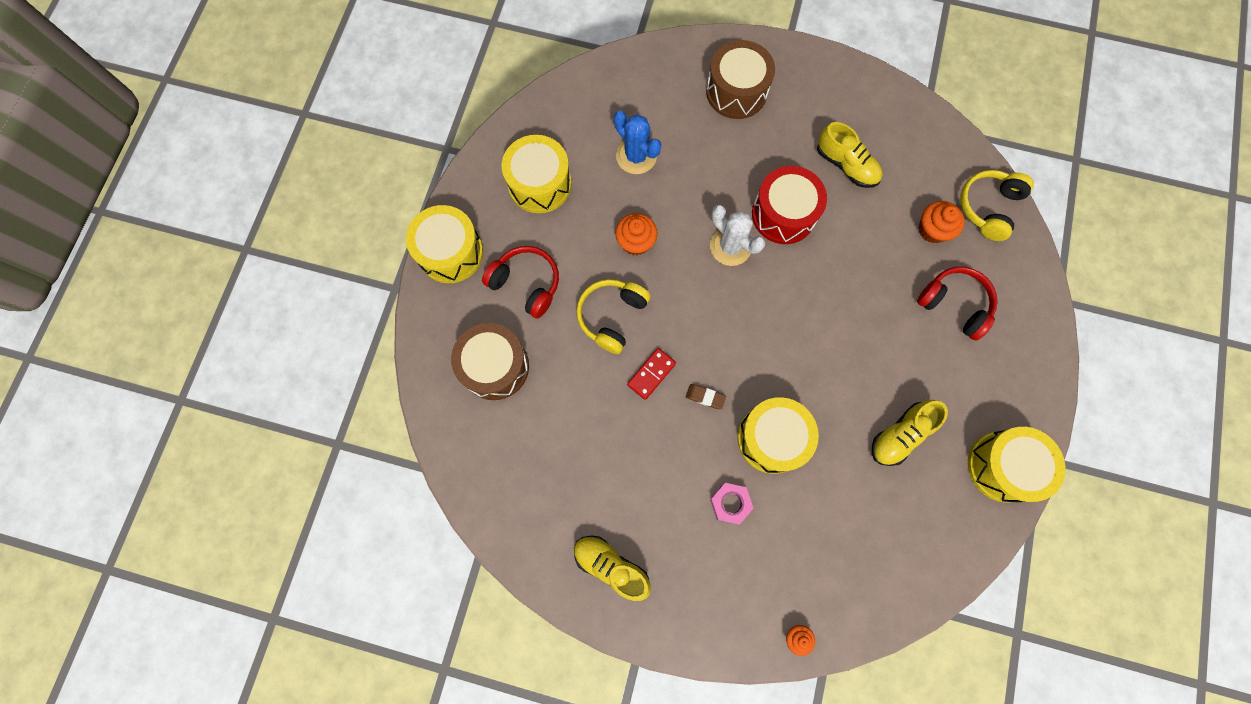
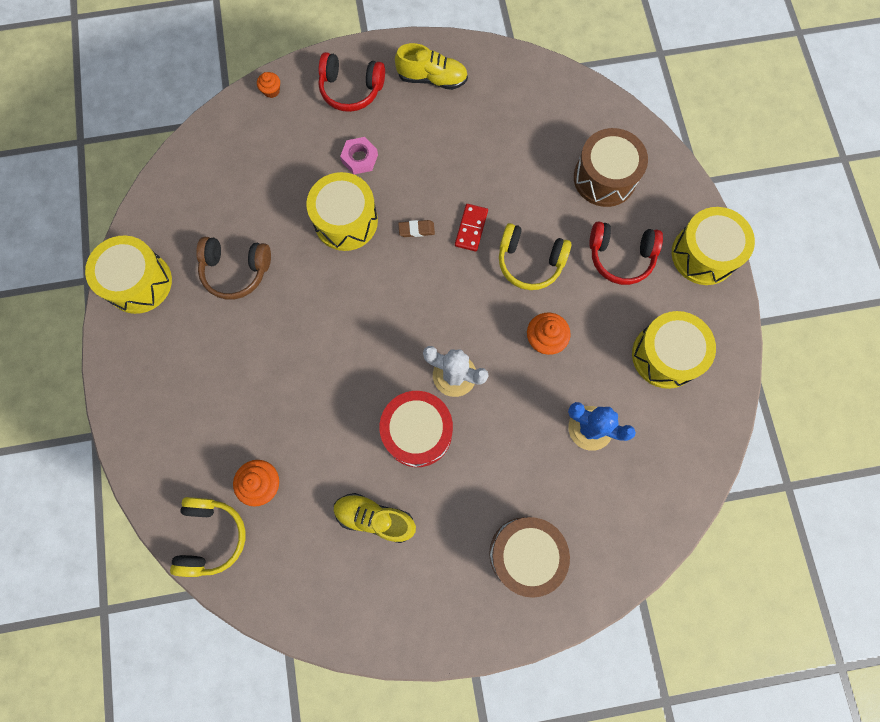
camera: 155 degrees right, 0 degrees up
(612, 316) = (530, 261): yellow headphones -> yellow headphones turned 105 degrees clockwise
(900, 435) = (236, 270): yellow shoe -> brown headphones
(954, 305) = (219, 412): red headphones -> red headphones (351, 89)

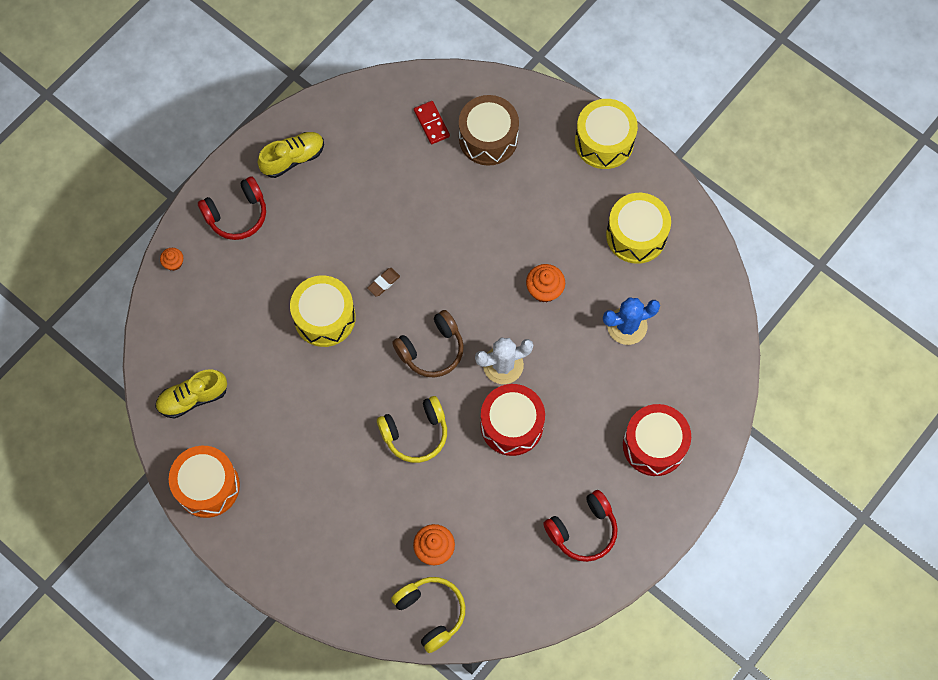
camera: 40 degrees left, 5 degrees down
(139, 282) = (207, 486): yellow drum -> orange drum
(236, 270) = (275, 418): brown headphones -> brown headphones (431, 349)
(359, 158) = (292, 262): pink nut -> none
(375, 518) = (533, 505): yellow shoe -> yellow shoe (193, 398)
(471, 228) = (423, 251): red domino -> red domino (431, 123)
(525, 554) = (654, 445): brown drum -> red drum
(530, 261) = (486, 242): yellow headphones -> yellow headphones (415, 433)
(620, 256) = (547, 188): red headphones -> red headphones (583, 530)

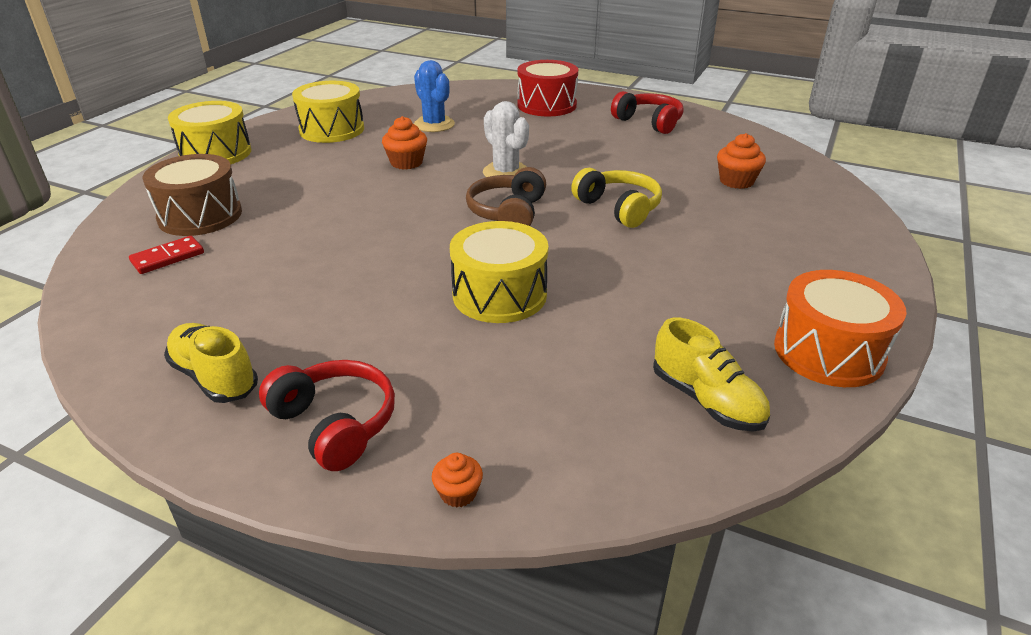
camera: 105 degrees left, 35 degrees down
(383, 283) = (429, 257): brown eraser -> none
(431, 349) = (508, 213): brown headphones -> brown headphones turned 120 degrees counterclockwise
(431, 613) = (802, 174): yellow headphones -> none
(511, 425) = (570, 161): red drum -> none

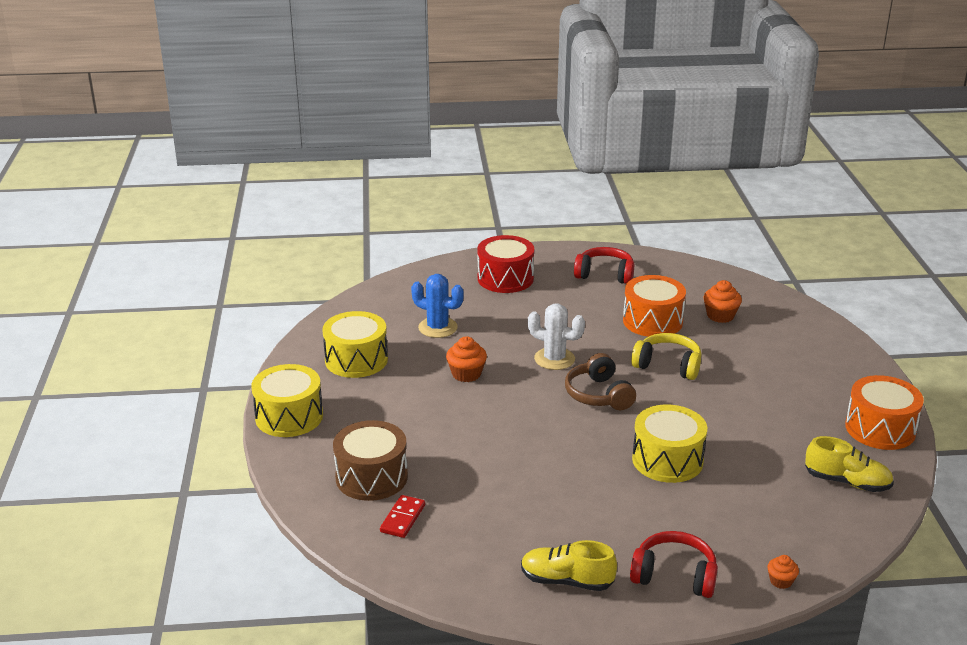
camera: 30 degrees left, 5 degrees down
(651, 168) = (652, 321): none -> orange drum

